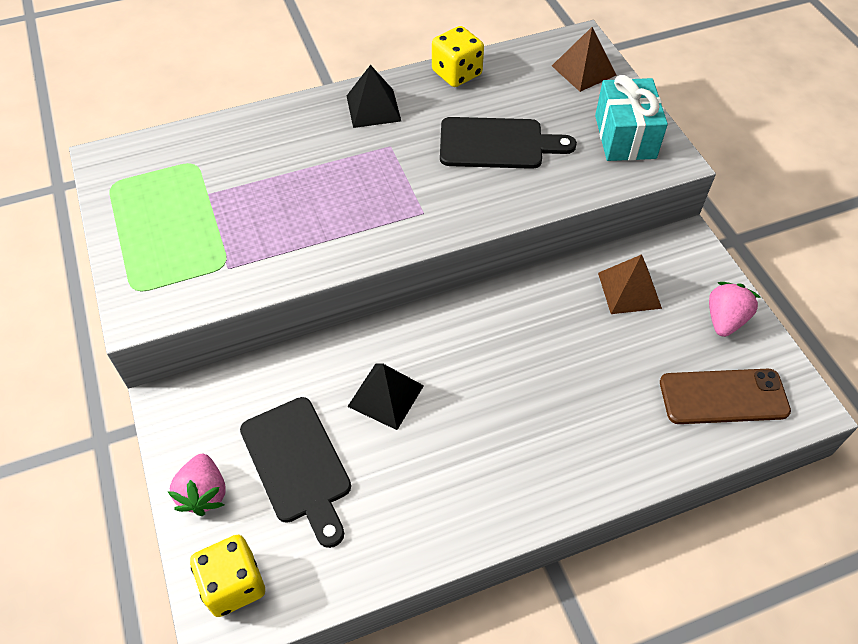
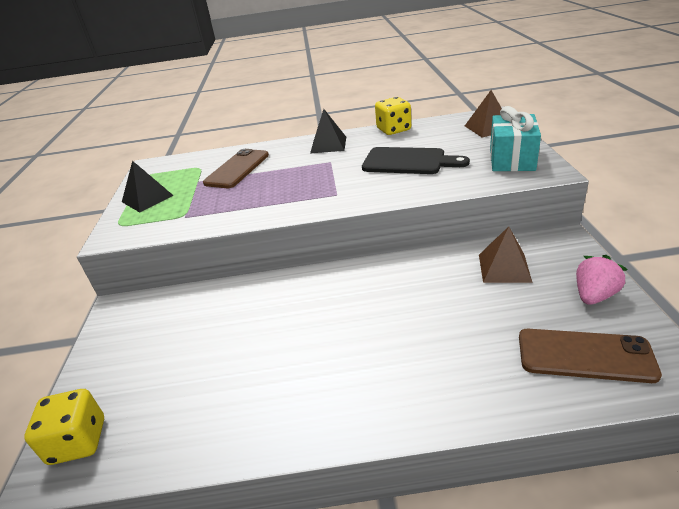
camera: 20 degrees right, 20 degrees down
(204, 493) = (101, 368): pink strawberry -> none
(257, 165) = (237, 169): none -> brown phone
(298, 464) = (180, 358): black cutting board -> none
(385, 396) = (271, 319): black pyramid -> black pyramid (147, 198)

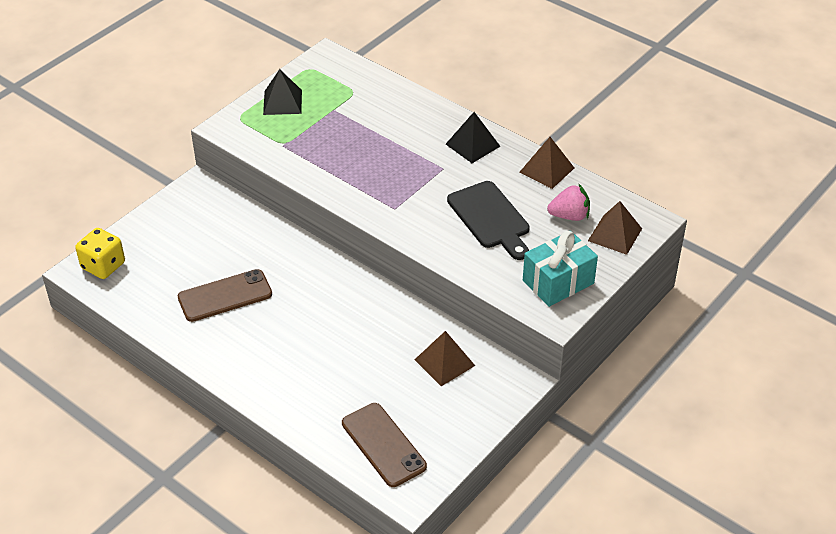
camera: 40 degrees right, 10 degrees up
(237, 169) = (374, 118): brown phone -> brown phone (225, 296)
(393, 130) = (547, 170): yellow dice -> brown pyramid
(594, 295) = (457, 425): pink strawberry -> pink strawberry (569, 216)

